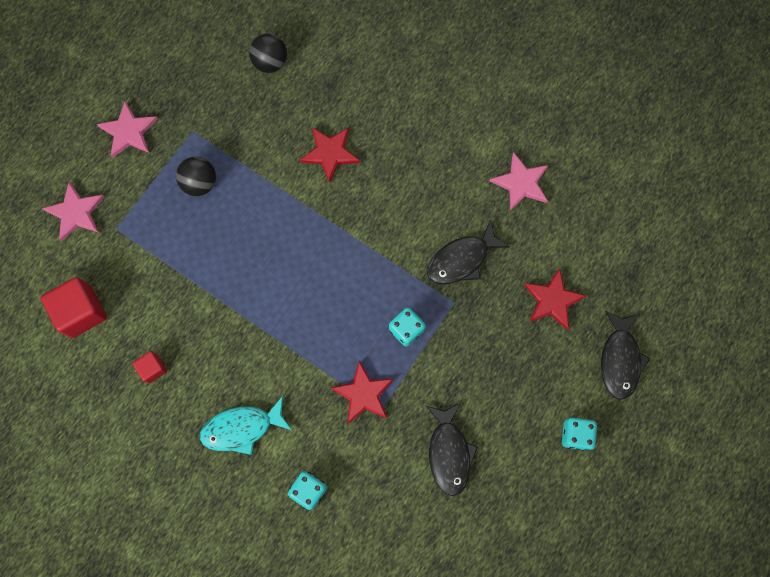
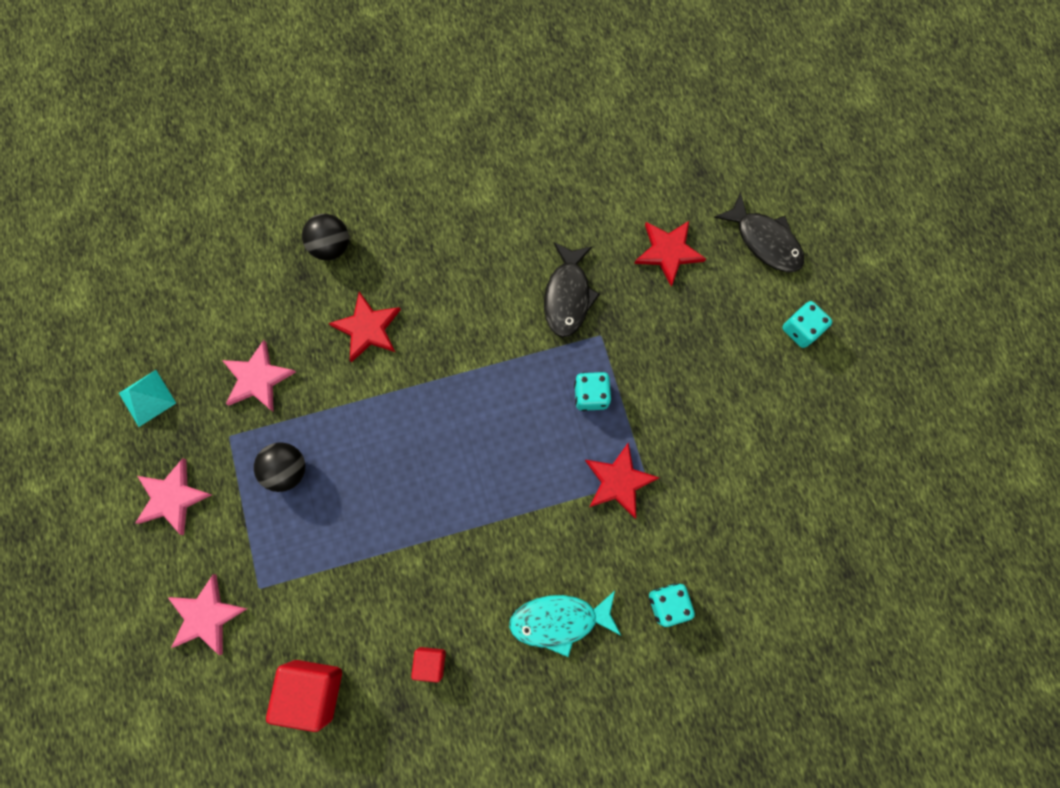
camera: 50 degrees left, 0 degrees up
(176, 64) = (147, 398): none -> turquoise pyramid
(242, 428) = (559, 620): turquoise fish -> turquoise fish turned 60 degrees clockwise
(270, 62) = (229, 310): black ball -> black ball (331, 246)
(449, 452) = (732, 449): black fish -> none
(521, 183) = (542, 191): pink star -> pink star (258, 378)

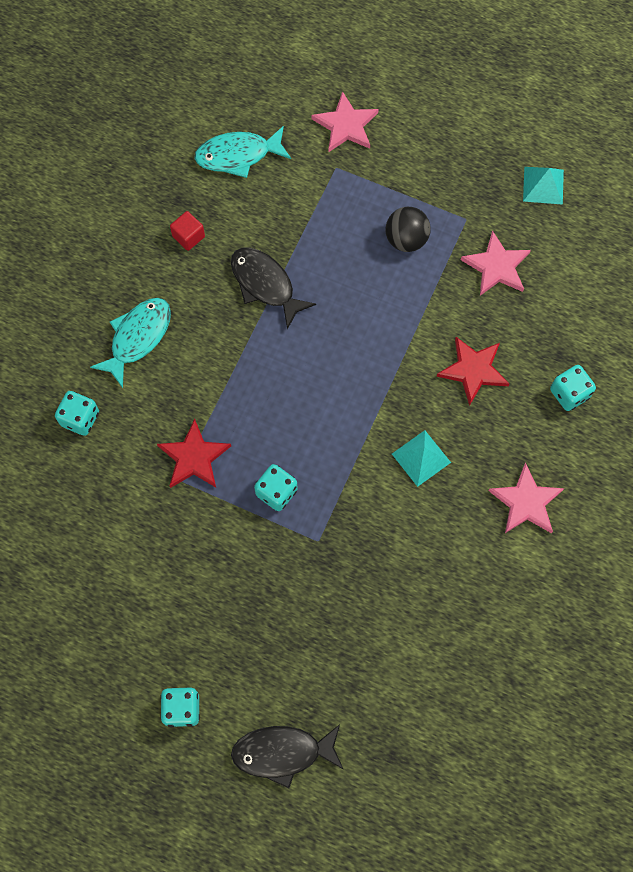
camera: 130 degrees right, 5 degrees down
(172, 497) = (450, 155): pink star -> pink star (526, 502)
(313, 690) = (238, 155): red cube -> turquoise fish
(331, 246) = (569, 393): black ball -> turquoise dice
(473, 312) = (421, 458): none -> turquoise pyramid
(568, 296) = (373, 542): black fish -> black fish (265, 285)
(668, 252) = (342, 659): red star -> none

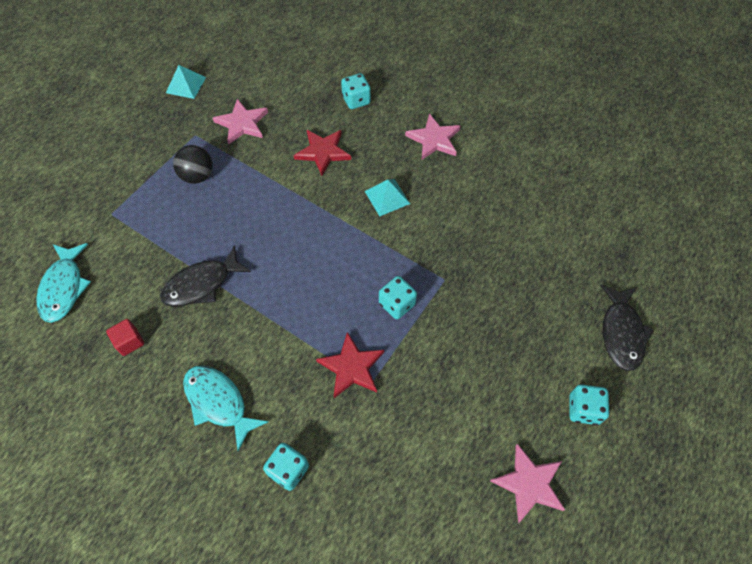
camera: 80 degrees left, 10 degrees down
(346, 125) = (74, 200): pink star -> pink star (529, 484)

